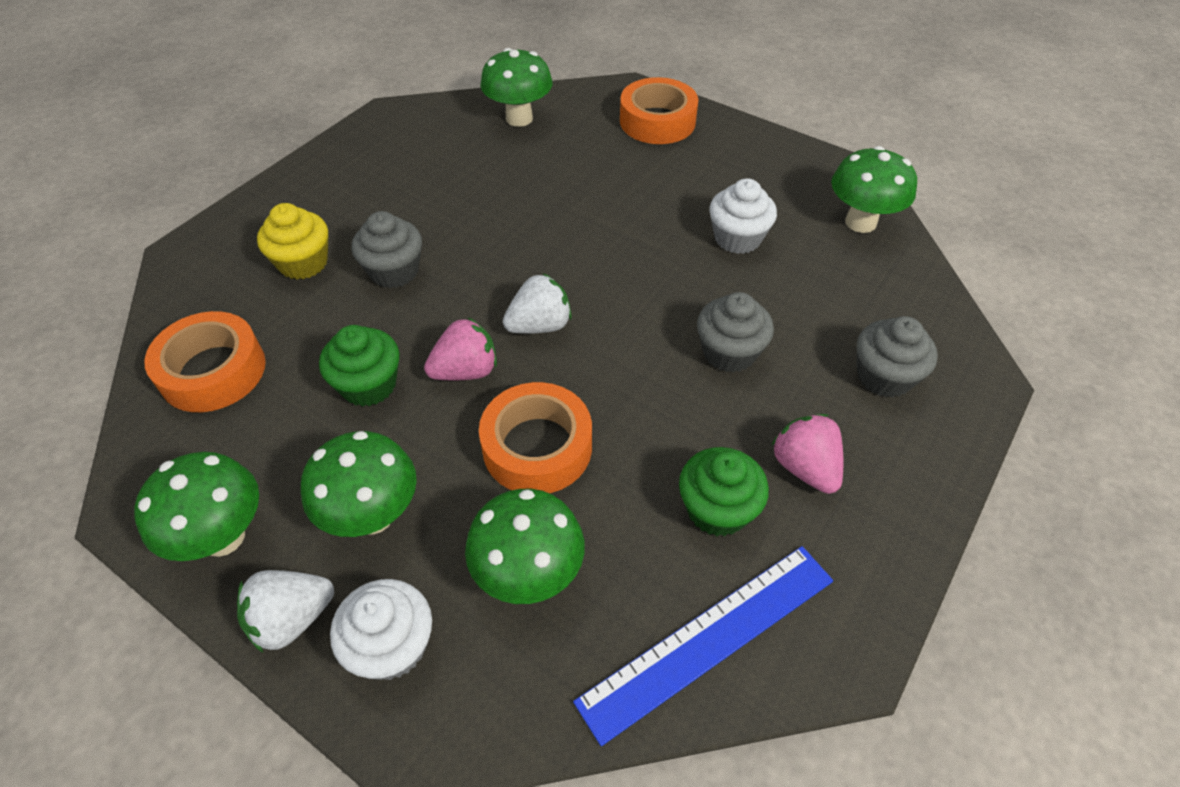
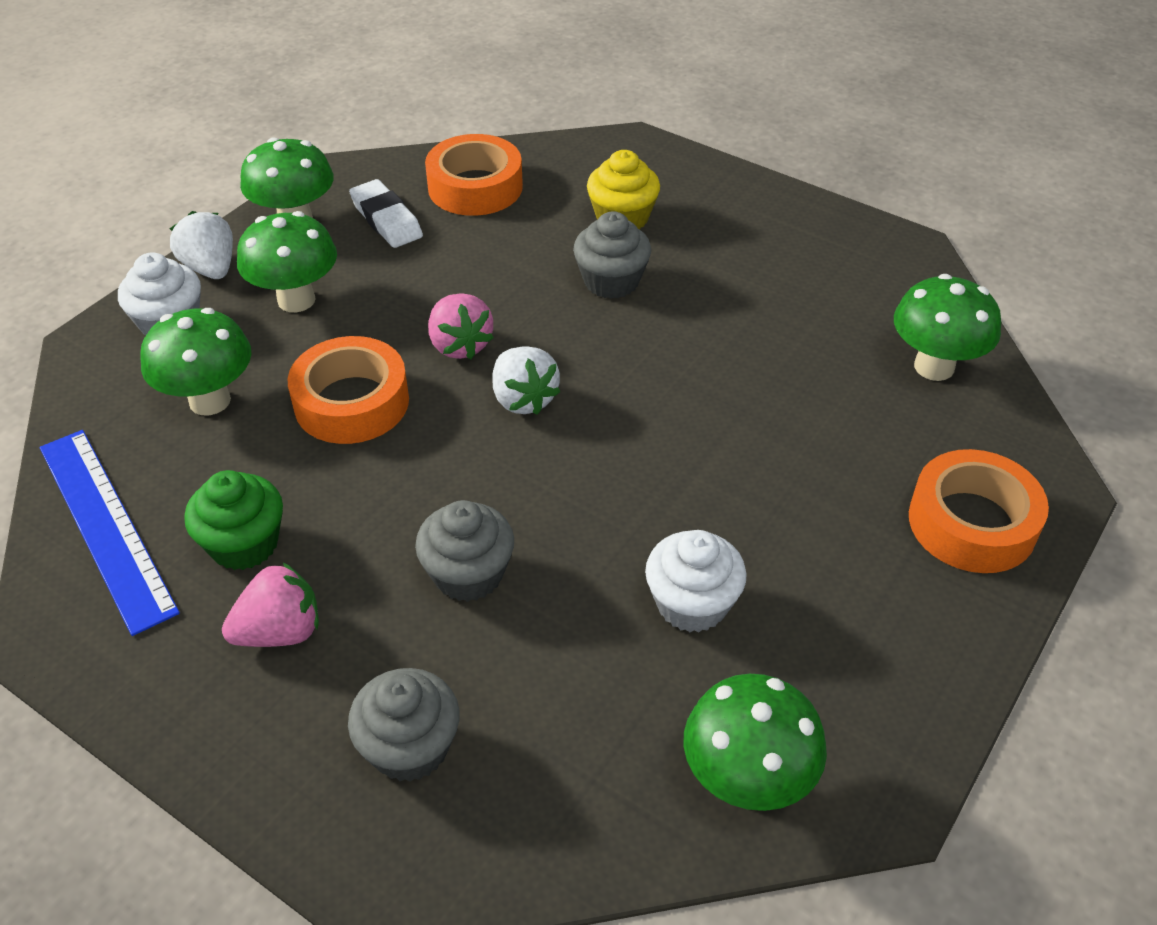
camera: 90 degrees right, 5 degrees down
(247, 445) = (386, 220): none -> white eraser
(369, 385) = (448, 281): green cupcake -> none

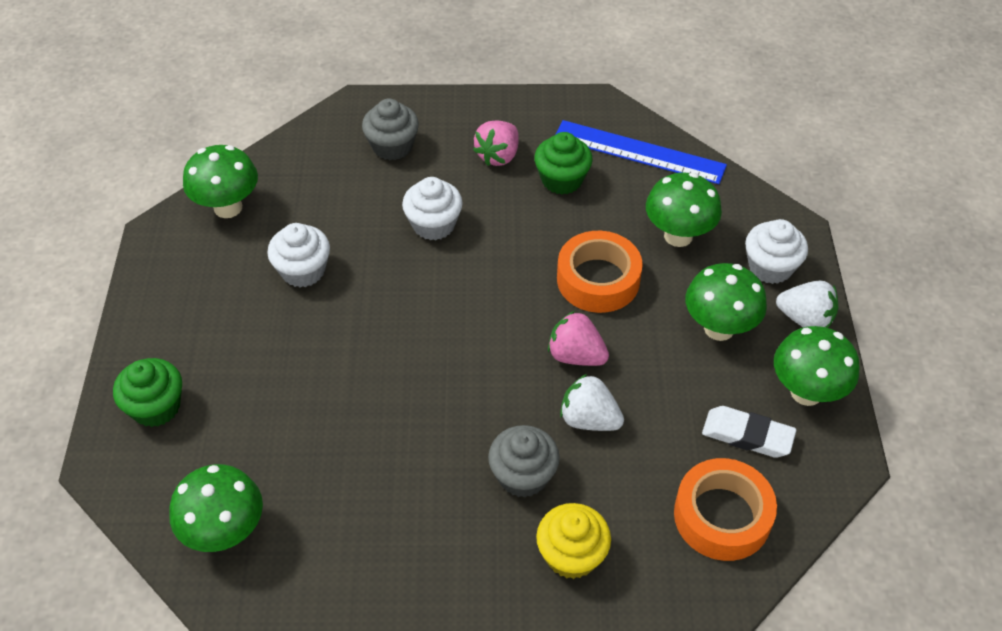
camera: 145 degrees right, 5 degrees up
(468, 574) = (433, 224): grey cupcake -> white cupcake
(523, 399) = (497, 339): white strawberry -> white strawberry (589, 419)
(972, 523) = (156, 407): orange tape -> green cupcake

